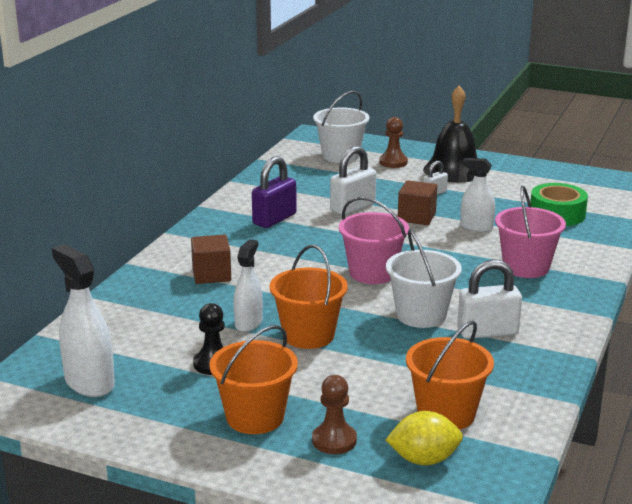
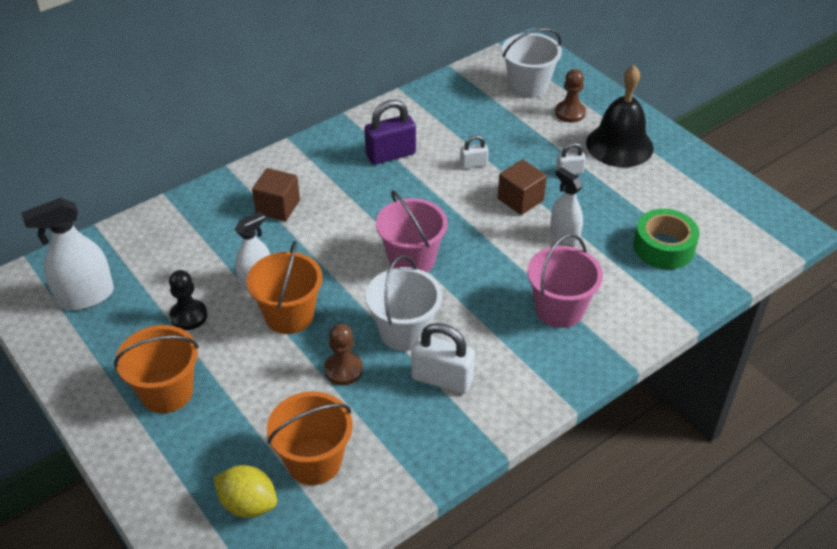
camera: 30 degrees right, 20 degrees up
(89, 383) = (85, 296): white spray bottle -> white spray bottle turned 105 degrees counterclockwise
(334, 440) = (201, 447): brown pawn -> brown pawn (343, 370)
(353, 207) = (473, 164): white padlock -> white padlock, size x0.55

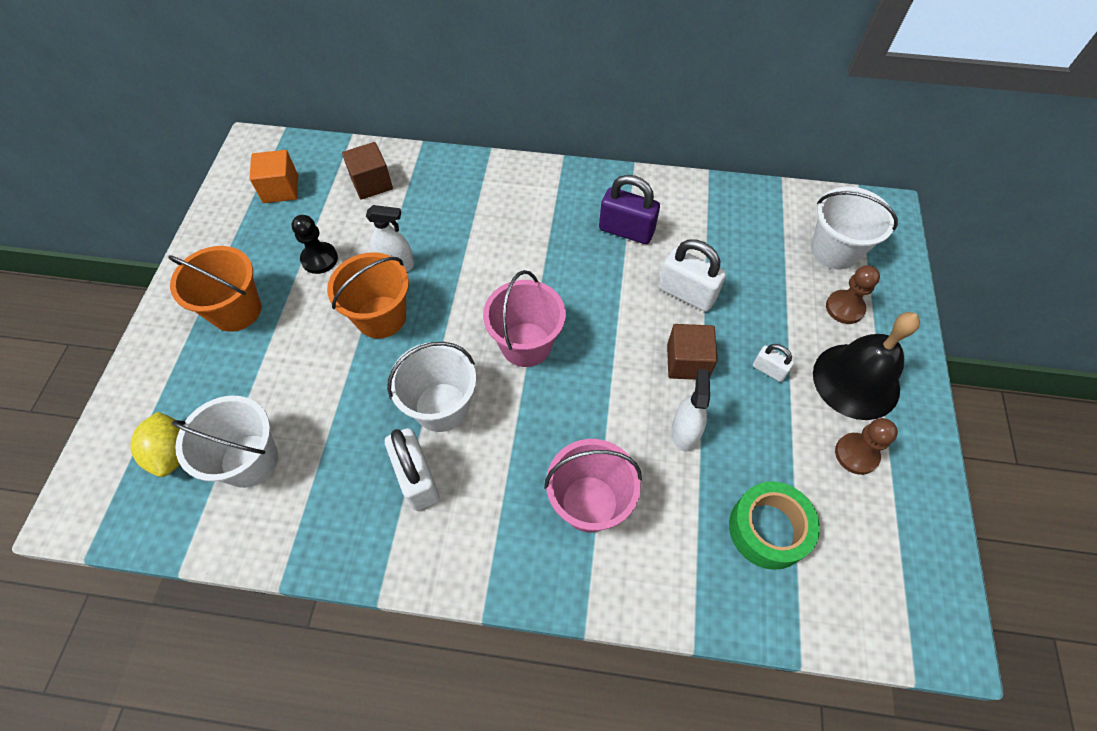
camera: 45 degrees right, 15 degrees up
(85, 296) = (280, 189): white spray bottle -> orange cube
(278, 207) = (484, 213): brown cube -> brown cube (371, 183)
(314, 461) = (249, 460): orange bucket -> white bucket
(343, 370) = (360, 400): brown pawn -> brown pawn (856, 454)
(473, 164) = (686, 293): white padlock -> white padlock, size x1.83

